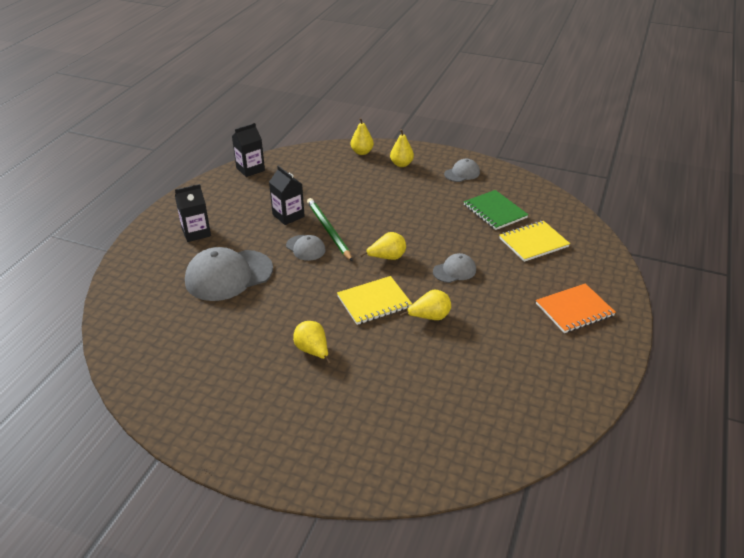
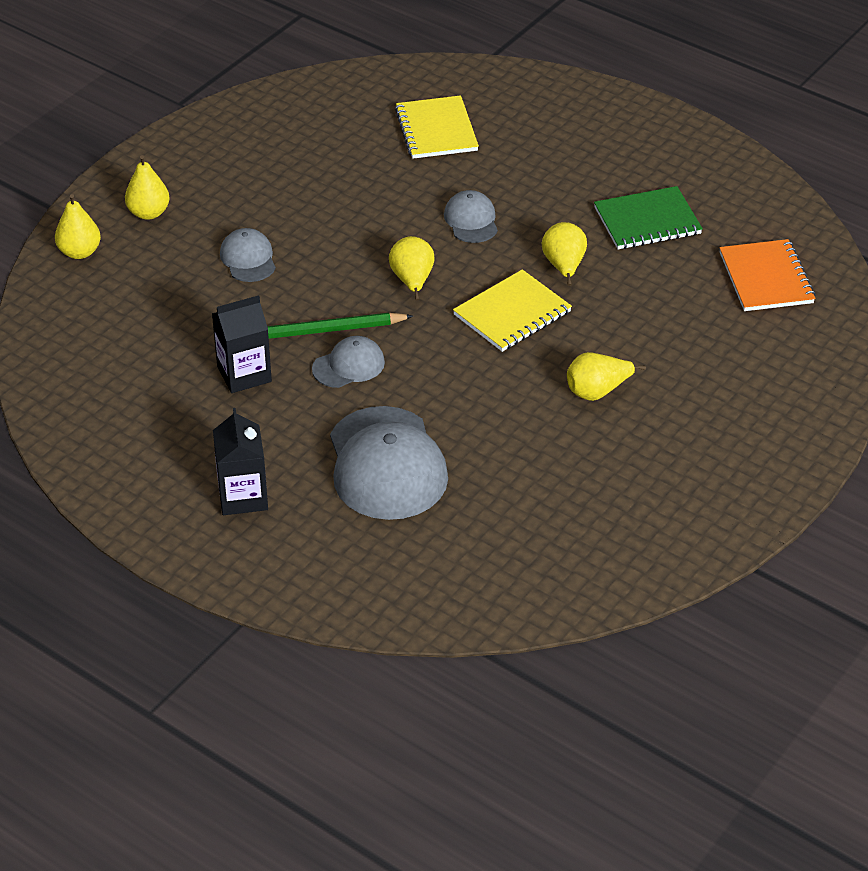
camera: 75 degrees left, 5 degrees up
(250, 169) = (58, 406): black carton -> none
(374, 302) = (512, 313): yellow notebook -> yellow notebook turned 60 degrees clockwise
(462, 173) = (215, 152): grey cap -> grey cap (248, 259)
(495, 211) = (341, 145): green notebook -> green notebook (647, 221)
(574, 310) = (593, 136): orange notebook -> orange notebook (766, 278)

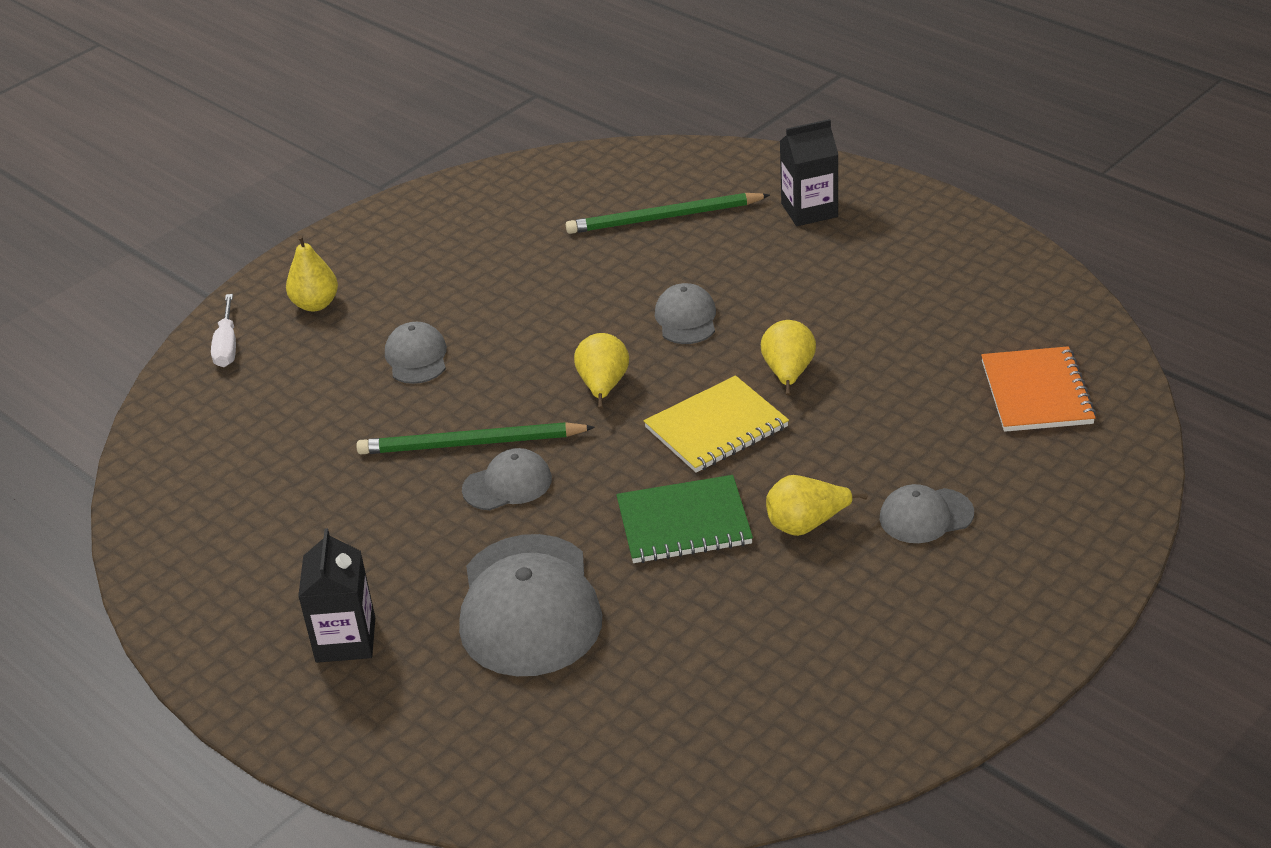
camera: 10 degrees right, 5 degrees down
(79, 252) = (227, 346): yellow pear -> white screwdriver
(244, 374) = (381, 491): black carton -> black carton (809, 210)
(436, 130) = (664, 218): yellow notebook -> green pencil
(647, 221) = (897, 323): green notebook -> green notebook (684, 523)
(690, 381) = (926, 516): none -> grey cap

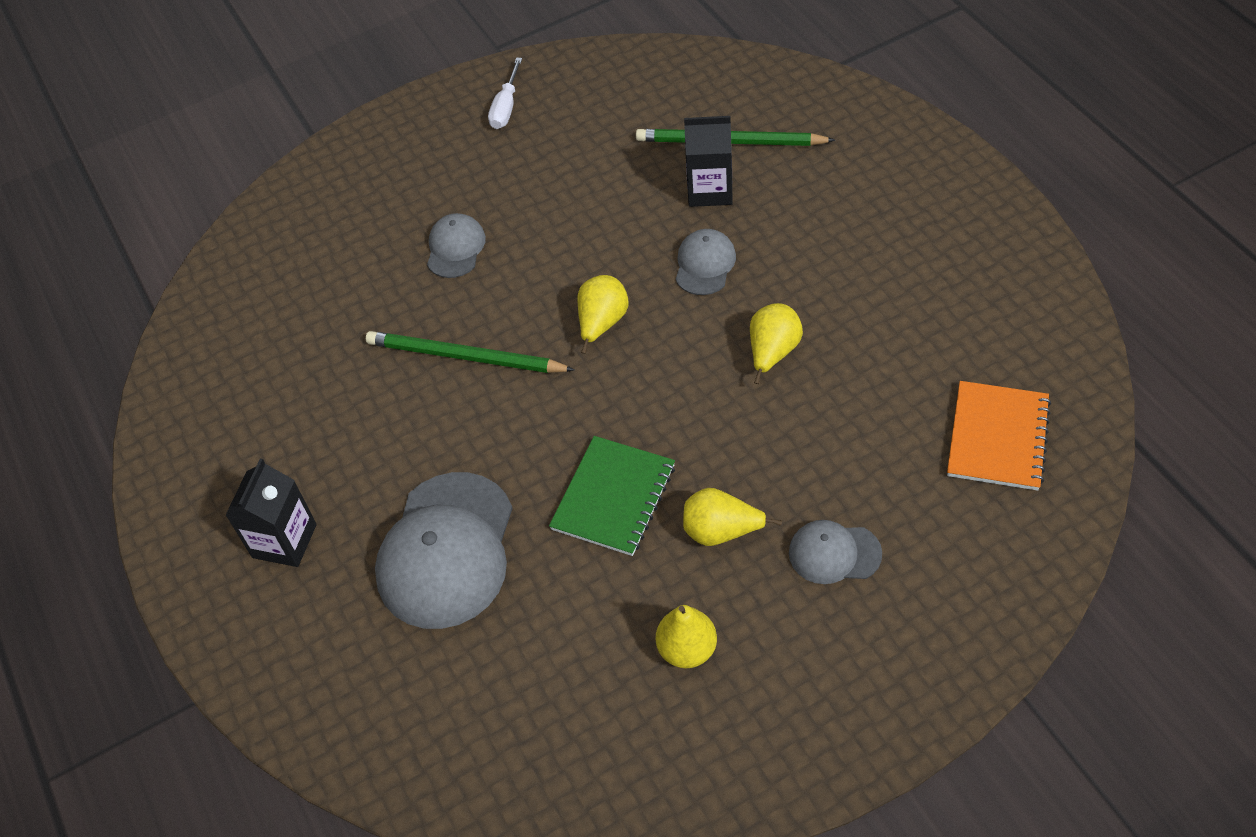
camera: 20 degrees right, 15 degrees up
(227, 346) = (305, 195): white screwdriver -> white screwdriver (506, 108)
(315, 304) = (394, 167): yellow pear -> yellow pear (687, 649)
(507, 484) = (479, 410): grey cap -> none
(684, 523) = (613, 497): green notebook -> green notebook turned 75 degrees counterclockwise
(716, 427) = (683, 397): yellow notebook -> none
(809, 210) = (867, 165): black carton -> black carton (710, 190)

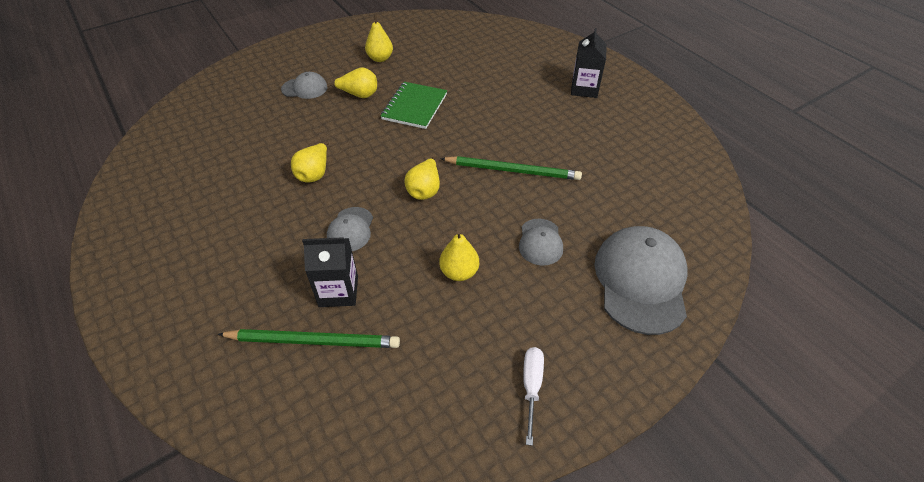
camera: 170 degrees right, 5 degrees down
(447, 550) = (498, 87): grey cap -> grey cap (640, 281)
(564, 211) = (459, 272): none -> yellow pear
(997, 437) = (199, 133): orange notebook -> none

